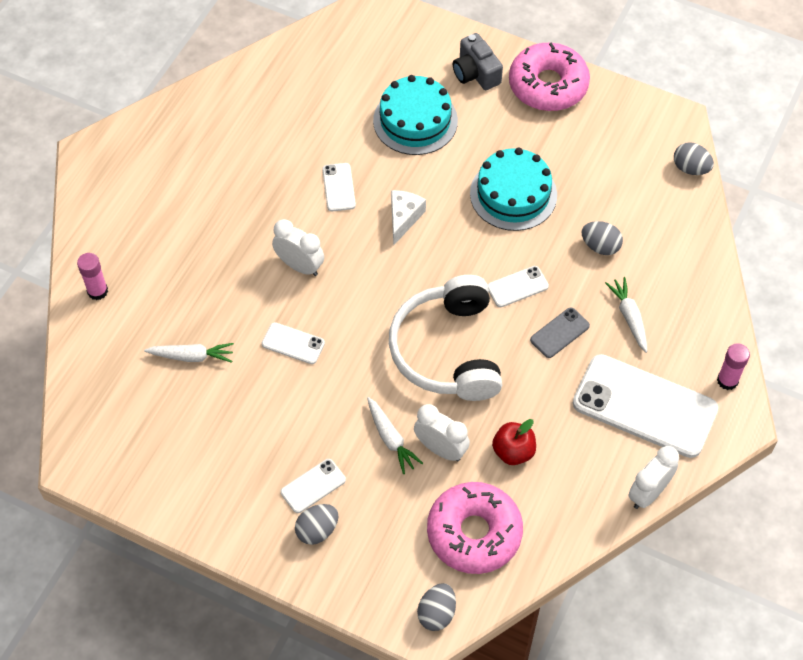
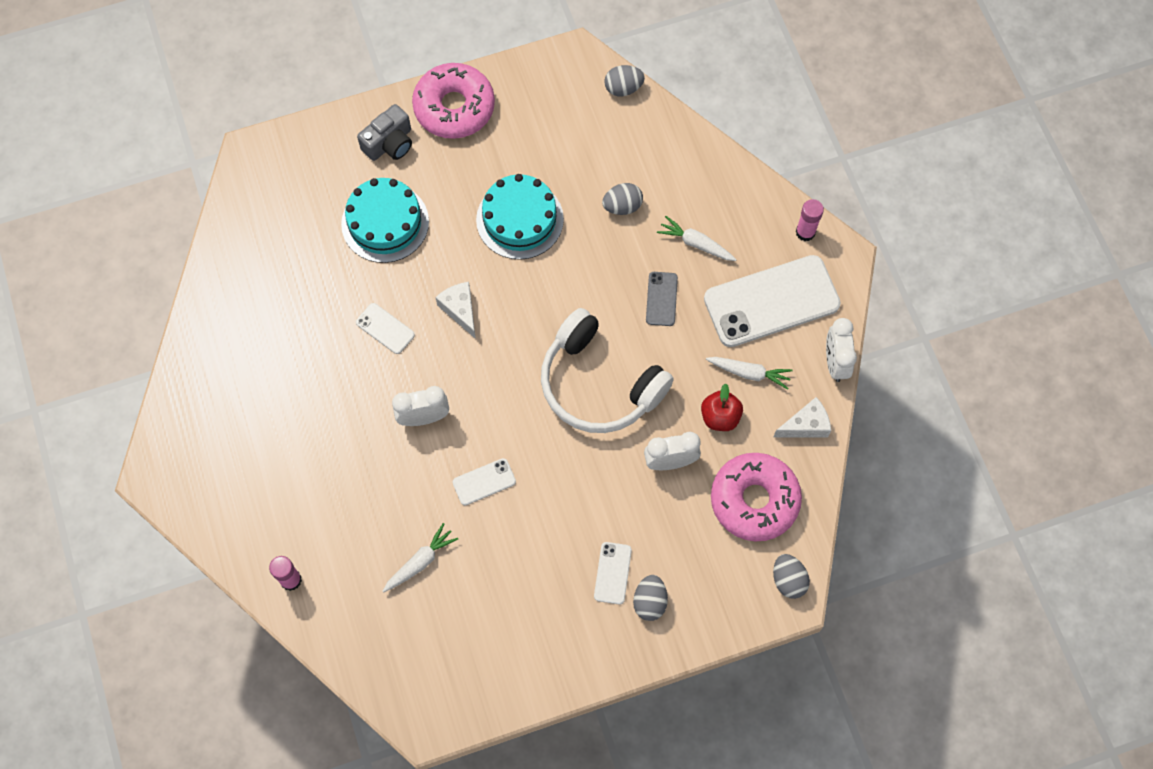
camera: 45 degrees left, 10 degrees up
(391, 439) = (629, 487): white carrot -> white carrot (749, 373)
(475, 73) = (389, 143): grey camera -> grey camera turned 60 degrees counterclockwise
(517, 287) = (597, 290): white phone -> none
(574, 516) = (805, 425): none -> white cheese

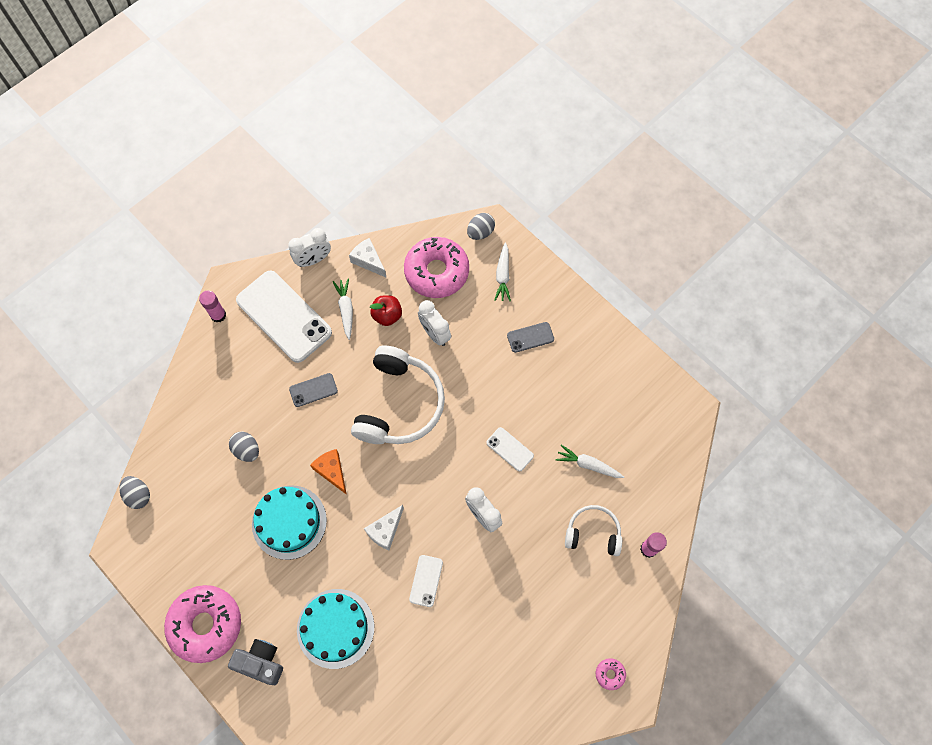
camera: 115 degrees left, 0 degrees up
(188, 469) = (610, 674): none -> pink donut
(341, 527) = (593, 533): none -> white headphones
(554, 282) = (332, 471): none -> orange cheese
(612, 573) = (530, 337): white phone -> grey phone
(649, 602) = (537, 307): grey egg -> none
(695, 243) = (258, 385): white carrot -> white carrot (503, 276)

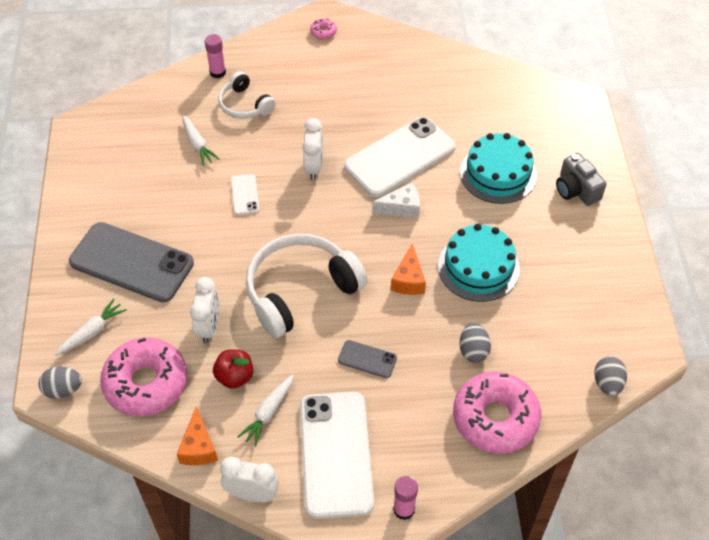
camera: 140 degrees left, 15 degrees down
(206, 624) = (606, 242): pink donut -> pink donut (495, 418)
(368, 261) = (198, 447): white cheese -> orange cheese
(426, 580) = (399, 157): white phone -> white phone, size x2.24
(530, 337) = (132, 262): grey phone -> grey phone, size x2.24

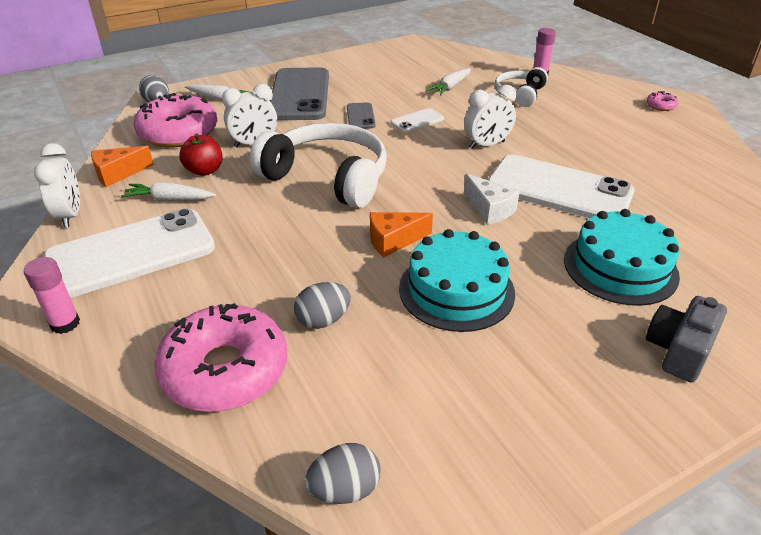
camera: 65 degrees right, 15 degrees down
(367, 359) = (265, 241): grey phone -> grey phone (360, 116)

